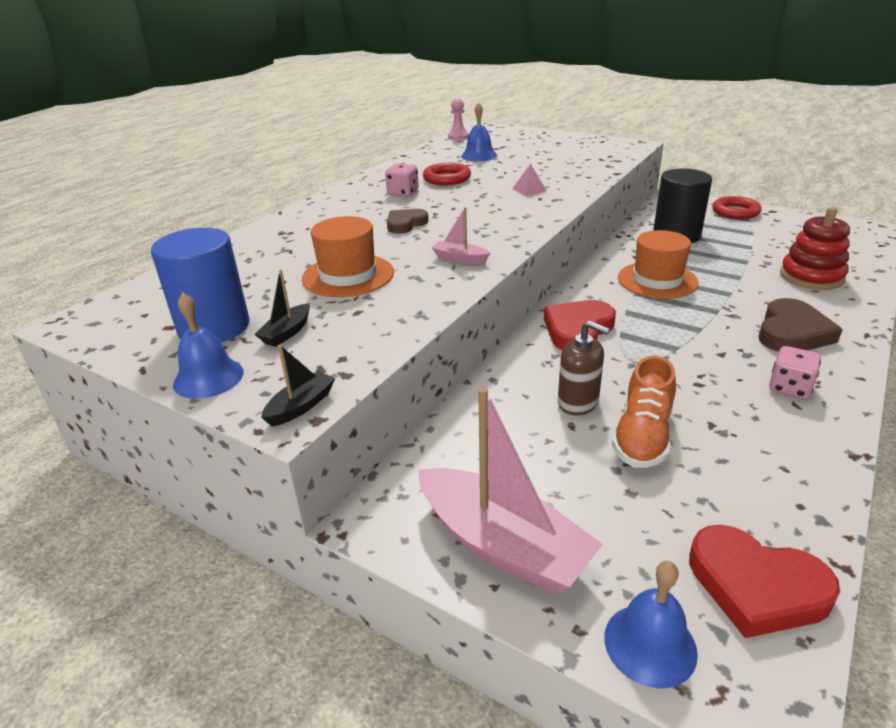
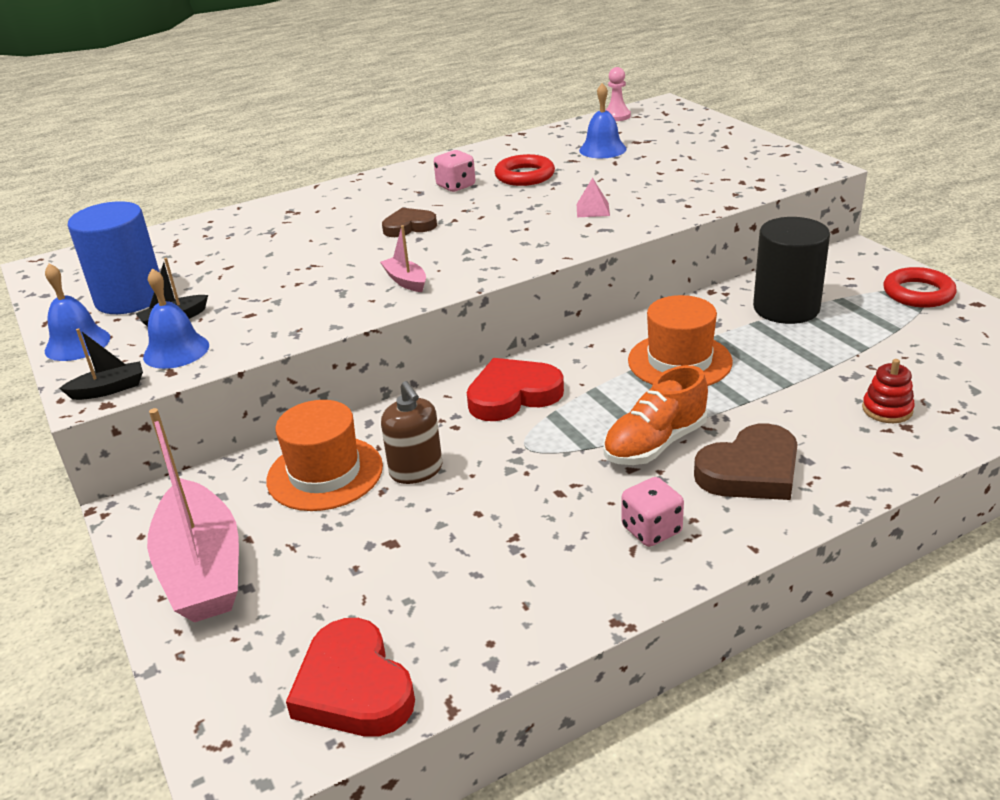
camera: 30 degrees right, 0 degrees up
(348, 275) = (287, 274): orange hat -> orange hat (325, 473)
(642, 436) = (432, 524): orange shoe -> orange shoe (655, 444)
(650, 644) = (215, 688): blue bell -> blue bell (176, 351)
(811, 276) = (887, 409): red stacking toy -> red stacking toy, size x0.57

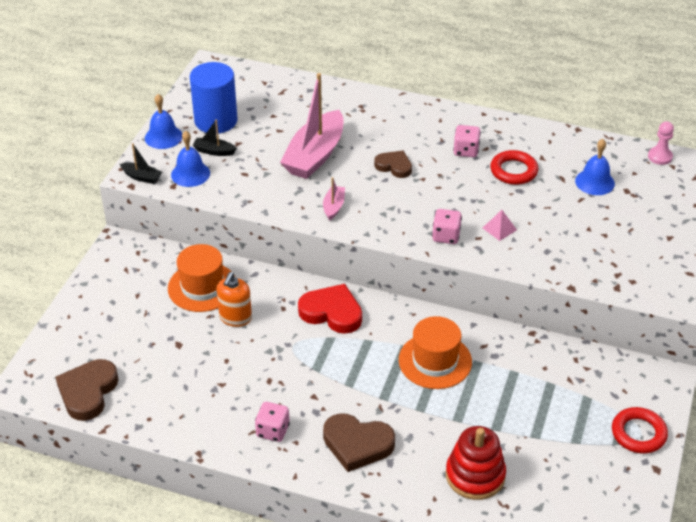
camera: 45 degrees right, 10 degrees up
(202, 569) = (106, 295): pink boat -> pink boat (315, 155)
(353, 687) = (88, 392): red heart -> brown heart
(416, 470) = (235, 317): brown soap dispenser -> orange soap dispenser
(559, 238) = (446, 236): none -> pink dice
(655, 444) = (344, 394): orange shoe -> none
(786, 308) = (548, 378): black cylinder -> none
(887, 409) = (475, 475): red stacking toy -> red stacking toy, size x1.76

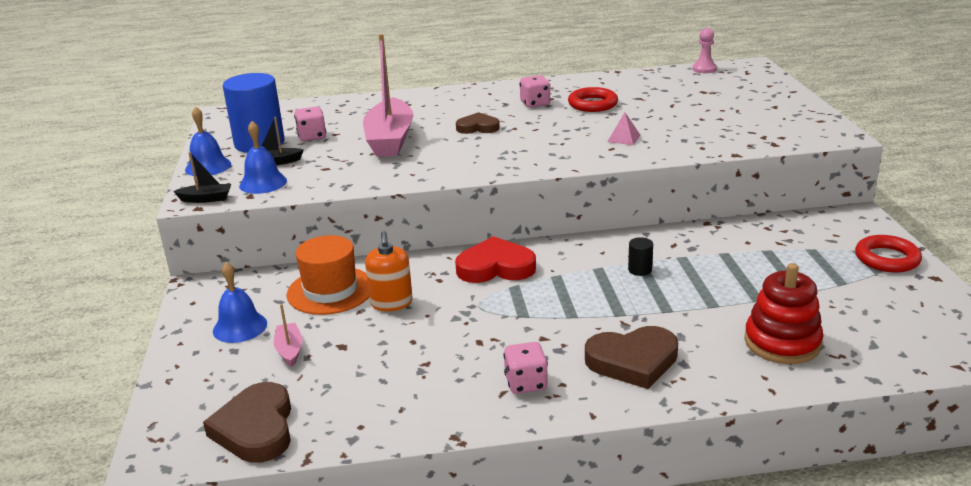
camera: 25 degrees left, 15 degrees down
(334, 206) = (445, 165): pink boat -> pink boat (289, 350)
(435, 361) = (640, 270): orange hat -> black cylinder
(446, 236) = (580, 155): pink dice -> pink dice (312, 136)
(594, 182) = (670, 93): blue bell -> blue bell (240, 327)

